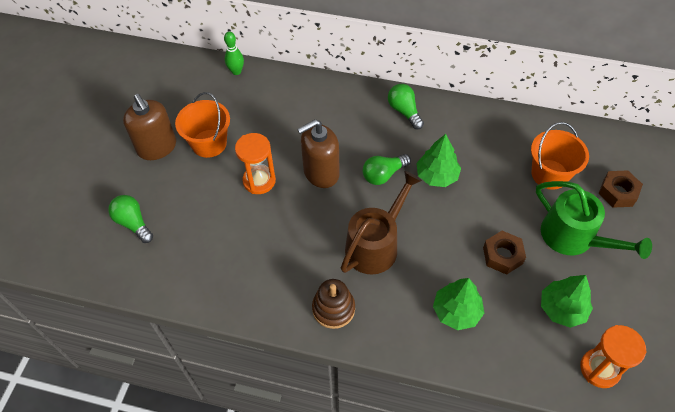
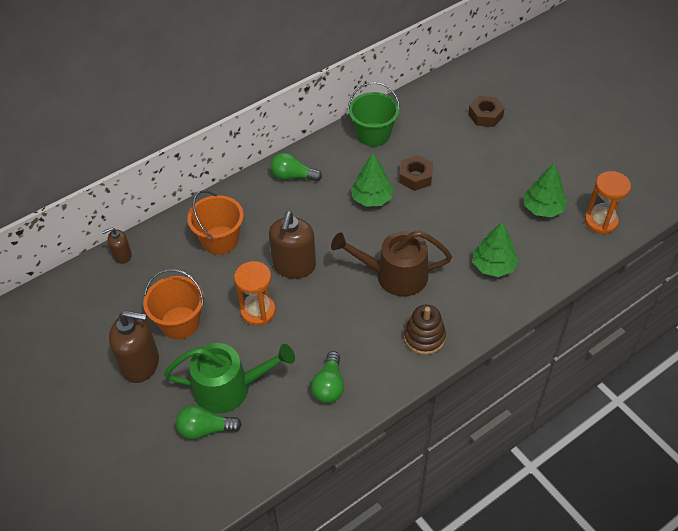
camera: 50 degrees left, 5 degrees down
(236, 71) = (122, 255): green bowling pin -> brown soap dispenser
(375, 245) = (395, 275): brown watering can -> brown watering can turned 75 degrees counterclockwise
(383, 174) = (337, 228): green light bulb -> green light bulb (329, 386)
(502, 255) = (474, 210): brown nut -> brown nut (415, 177)
(503, 130) = (373, 134): none -> green bucket
(549, 174) = (436, 138): orange bucket -> orange bucket (220, 240)
(573, 237) = (496, 163): green watering can -> green watering can (229, 388)

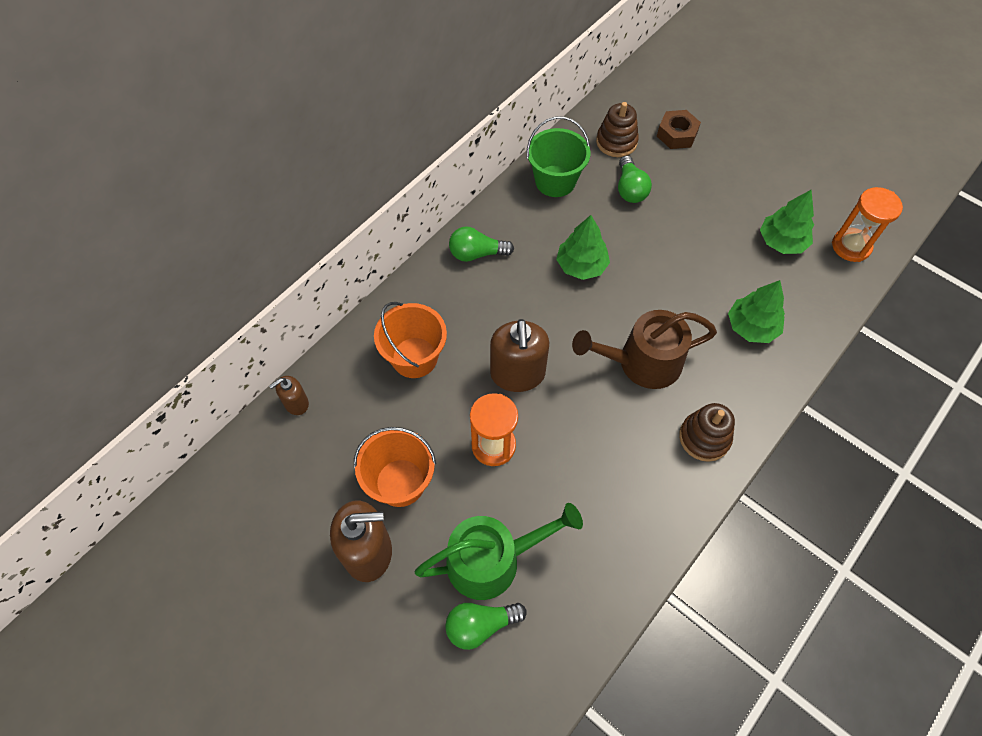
camera: 15 degrees left, 10 degrees up
(329, 386) = (613, 528): green light bulb -> green light bulb (630, 189)
(415, 177) = (623, 228): brown nut -> none
(433, 114) = (616, 142): none -> brown stacking toy

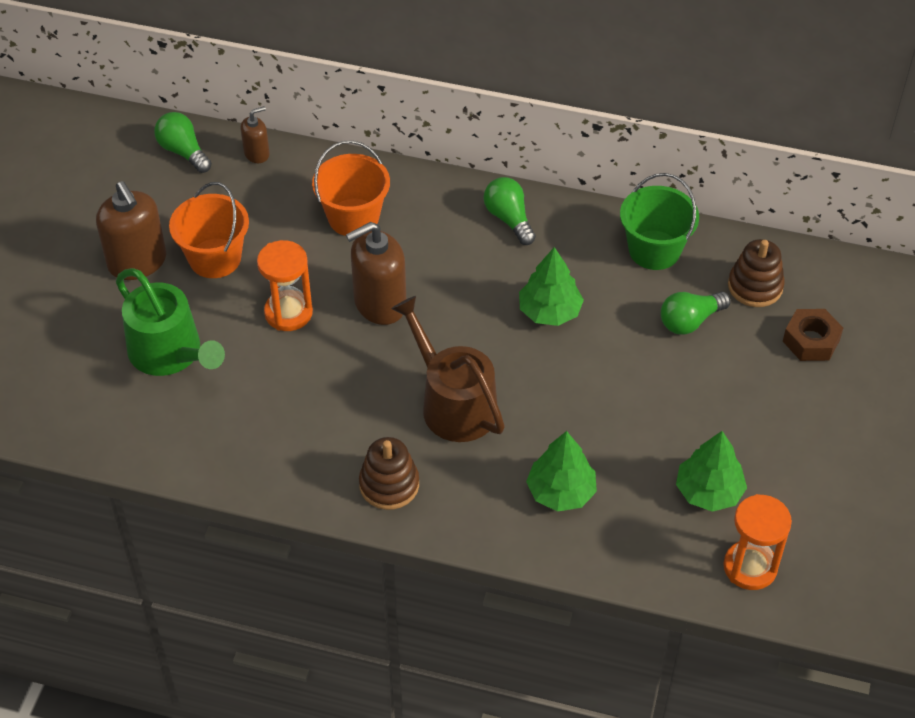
camera: 65 degrees right, 10 degrees down
(296, 403) = (257, 154): brown soap dispenser -> brown soap dispenser turned 120 degrees clockwise
(481, 625) = (105, 367): green light bulb -> green light bulb (183, 152)

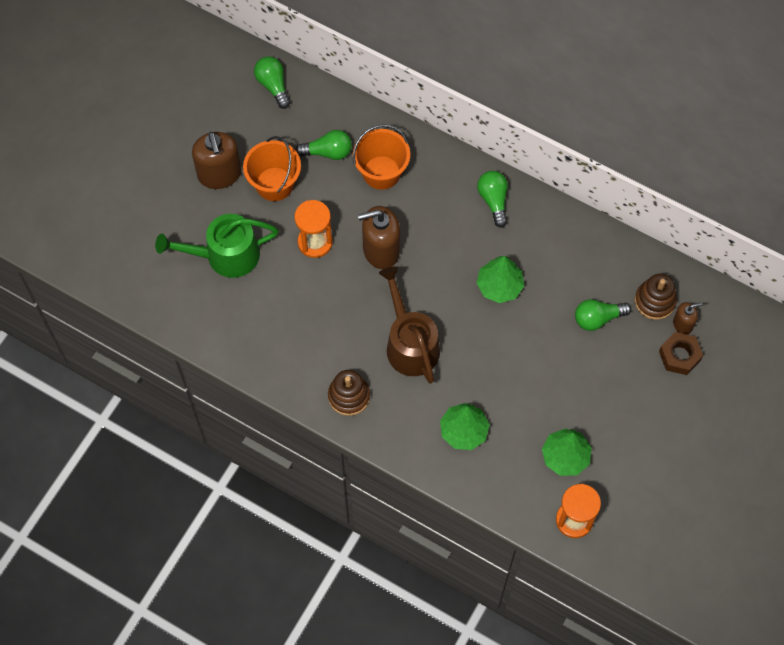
camera: 15 degrees right, 15 degrees up
(170, 353) = (225, 255): green watering can -> green watering can turned 105 degrees clockwise
(257, 154) = (326, 100): brown soap dispenser -> brown soap dispenser (683, 324)
(276, 209) = (328, 152): none -> green light bulb
(654, 250) = (591, 253): green bucket -> none

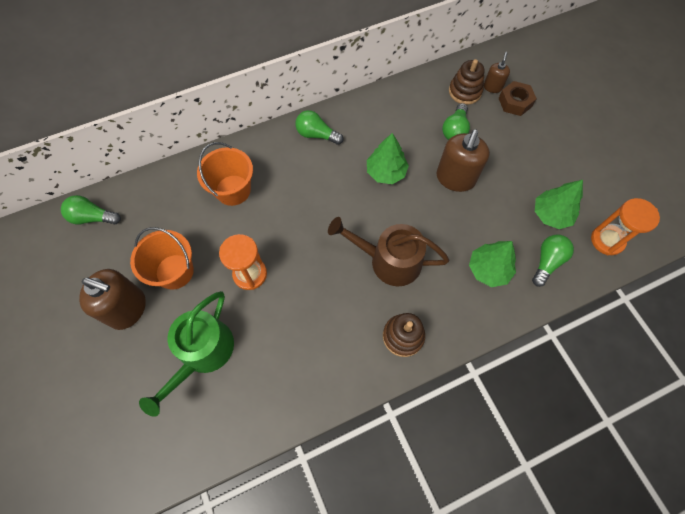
camera: 55 degrees left, 0 degrees up
(328, 152) = (183, 215): green light bulb -> green light bulb (547, 262)
(381, 250) = (295, 231): brown soap dispenser -> brown soap dispenser (455, 178)

